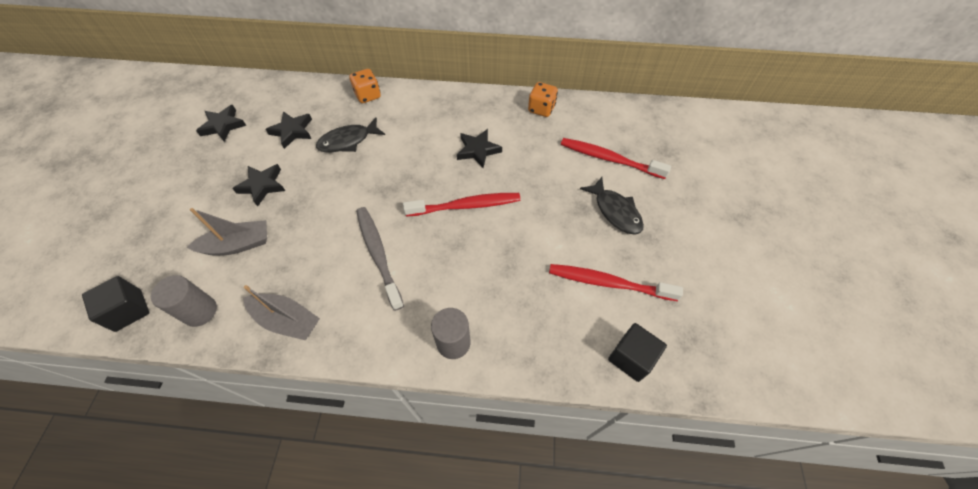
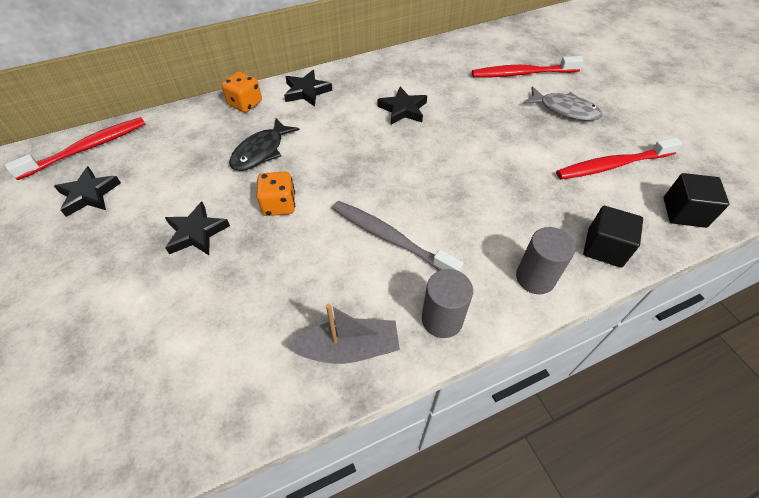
camera: 30 degrees left, 5 degrees down
(128, 310) = (129, 449): black cube -> black cube (604, 248)
(200, 311) = (232, 396): grey cylinder -> grey cylinder (442, 319)
(238, 245) = (219, 304): grey boat -> none
(292, 131) = (186, 167): black star -> black star (306, 91)
(466, 206) = (435, 159): red toothbrush -> red toothbrush (87, 148)
(541, 109) = (429, 57): orange dice -> orange dice (279, 205)
(615, 211) = (565, 110): black fish -> grey fish

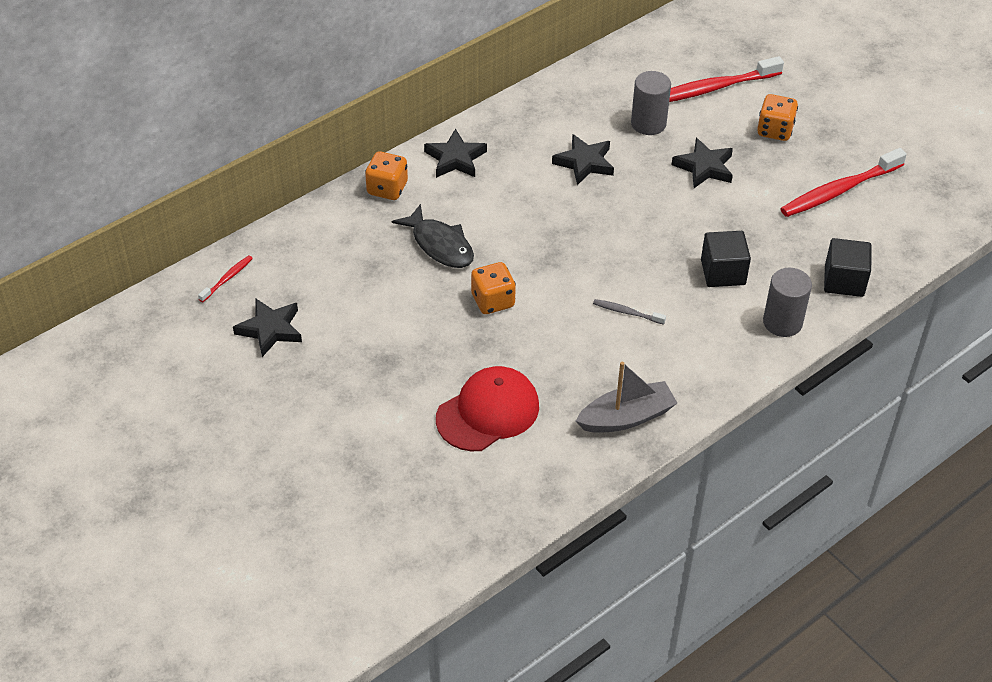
camera: 15 degrees left, 5 degrees down
(87, 148) = (227, 279): red toothbrush -> red toothbrush, size x0.47
(196, 233) = (419, 346): black star -> black star (704, 167)
(220, 312) = (488, 412): none -> red cap
(261, 151) = (440, 245): black fish -> black fish turned 60 degrees counterclockwise
(390, 238) = (627, 312): grey toothbrush -> grey toothbrush, size x0.47
(442, 319) = (704, 376): grey cylinder -> grey cylinder (648, 123)
(565, 110) = (775, 130): grey fish -> orange dice
(684, 212) = (918, 229): black cube -> black cube (723, 272)

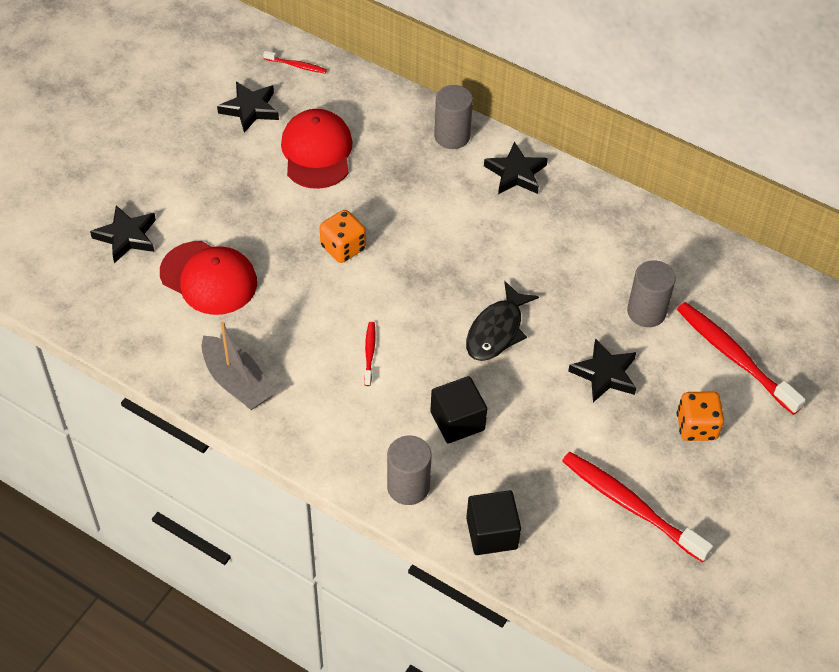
camera: 70 degrees right, 5 degrees up
(358, 291) = (317, 152): none -> red cap
(387, 189) = (452, 136): orange dice -> grey cylinder
(440, 245) = (397, 192): black fish -> black fish (497, 331)
(584, 163) = (560, 272): black star -> black star (126, 236)
(627, 312) = (369, 353): grey toothbrush -> red toothbrush

